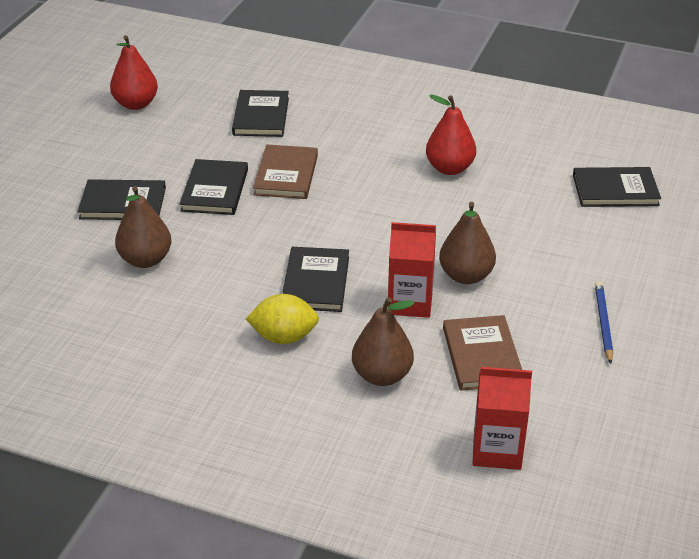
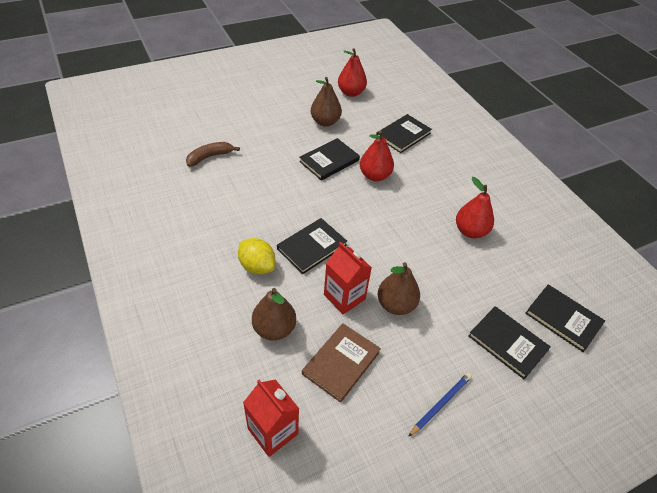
camera: 40 degrees right, 10 degrees up
(60, 272) = (209, 157): none -> brown banana
(123, 203) = (280, 140): black book -> black book (507, 343)
(145, 260) = (251, 176): brown pear -> brown pear (325, 122)
(286, 175) = (374, 176): brown book -> red pear

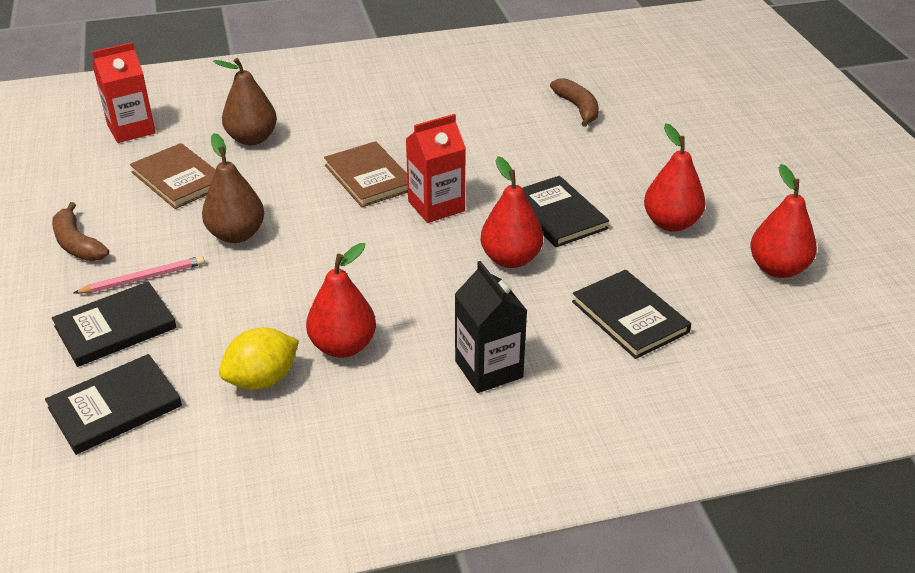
camera: 105 degrees right, 10 degrees down
(257, 266) = (352, 133): yellow lemon -> yellow lemon (262, 380)
(311, 247) = (369, 177): black book -> brown book
(325, 122) = (671, 223): brown pear -> red pear
(344, 297) = (271, 194): red carton -> red carton (436, 206)
(440, 404) = (77, 244): blue pencil -> brown banana
(458, 344) = (143, 278): none -> pink pencil
(459, 177) = (488, 369): none -> black carton

